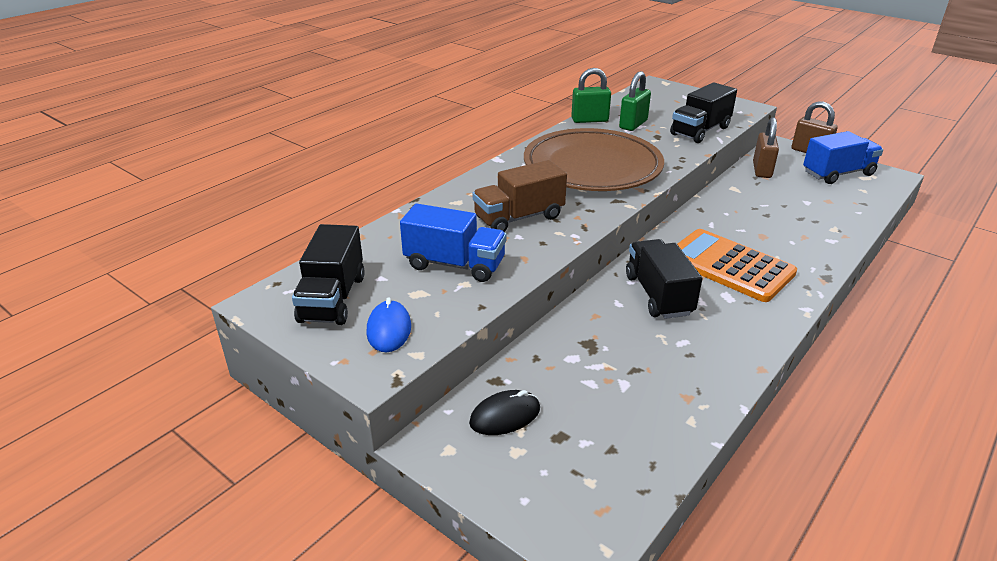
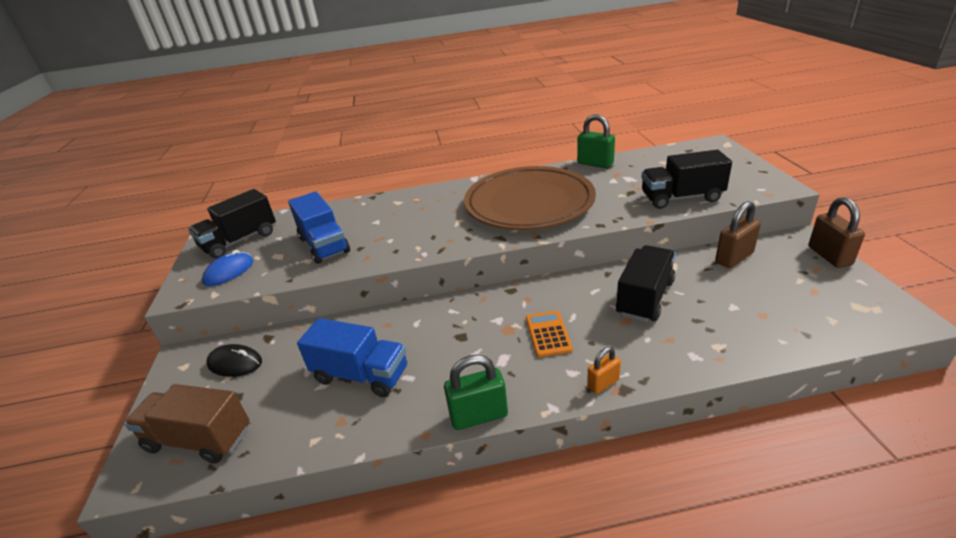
camera: 45 degrees right, 0 degrees up
(519, 218) = (413, 226): brown truck -> brown truck (199, 439)
(633, 124) = (626, 176): green padlock -> green padlock (479, 415)
(658, 295) = (453, 331): black truck -> black truck (645, 298)
(729, 266) = (548, 334): orange calculator -> orange calculator, size x0.50
(811, 280) = (603, 383): none -> orange padlock
(838, 174) = (827, 290): blue truck -> blue truck (361, 375)

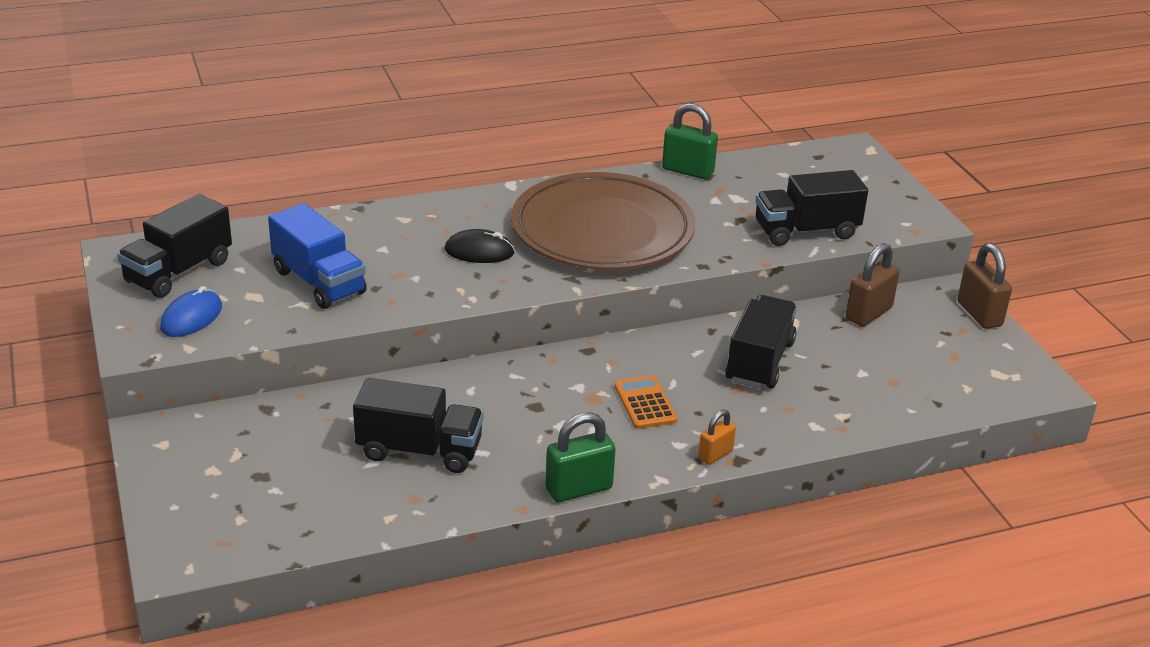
camera: 15 degrees left, 0 degrees up
(199, 439) = (240, 521): brown truck -> none
(235, 363) = (237, 439): black mouse -> black mouse (479, 251)
(361, 375) = (419, 450): blue truck -> black truck

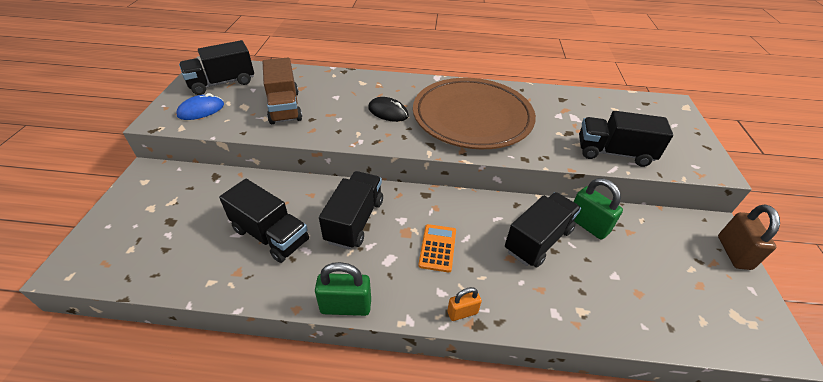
camera: 25 degrees right, 10 degrees up
(319, 282) = (284, 107): blue truck -> brown truck
(518, 404) = (355, 221): none -> black truck
(688, 171) = (550, 93): green padlock -> green padlock (588, 225)
(868, 313) = (640, 225): brown padlock -> none

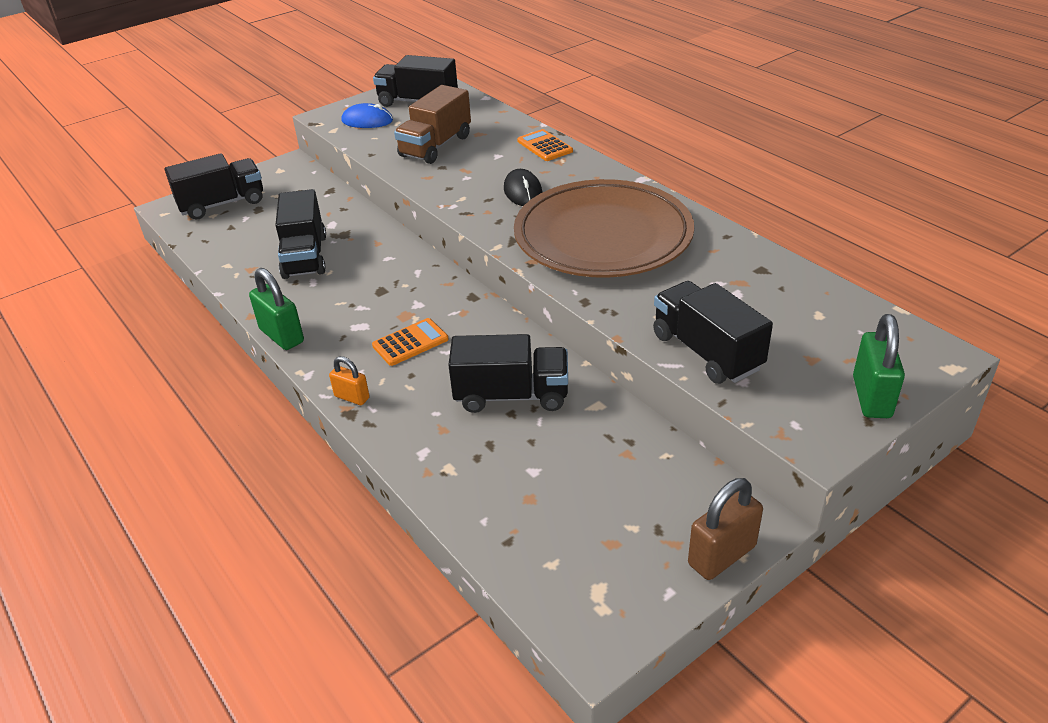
camera: 50 degrees right, 5 degrees down
(355, 80) = (544, 146): none -> orange calculator
(355, 221) = (379, 282): black truck -> black truck (222, 204)
(588, 225) = (590, 418): green padlock -> green padlock (871, 397)

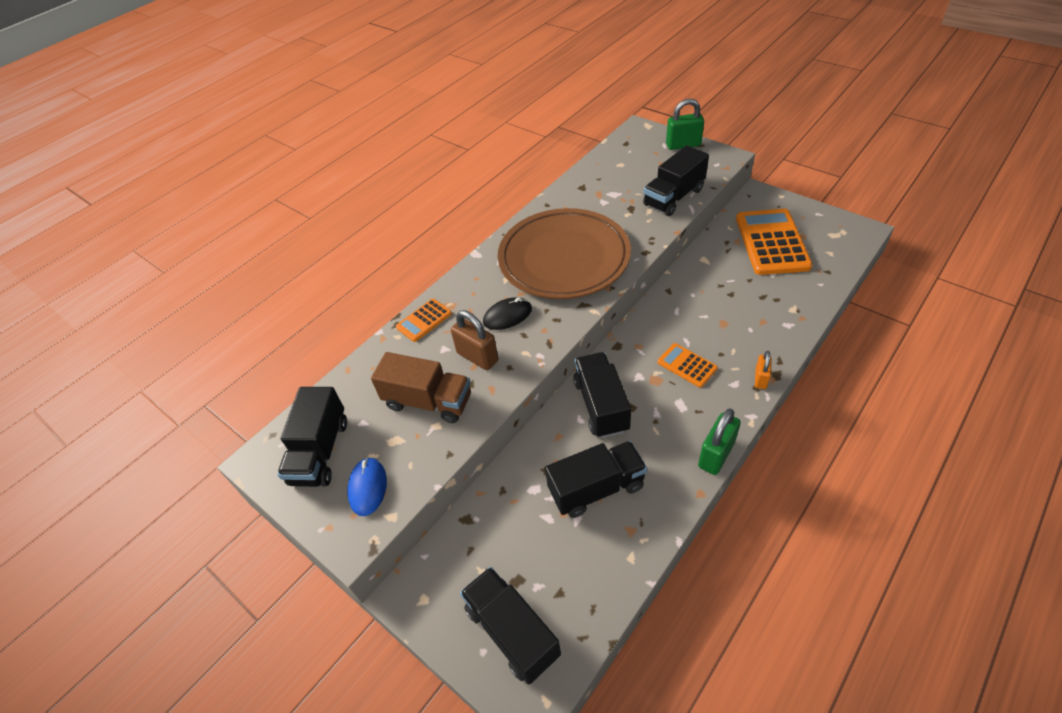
camera: 100 degrees left, 10 degrees up
(511, 395) = (715, 297): black truck -> black truck (601, 405)
(608, 495) = (771, 242): none -> orange calculator
(721, 555) = (785, 201): brown padlock -> brown padlock (477, 357)

